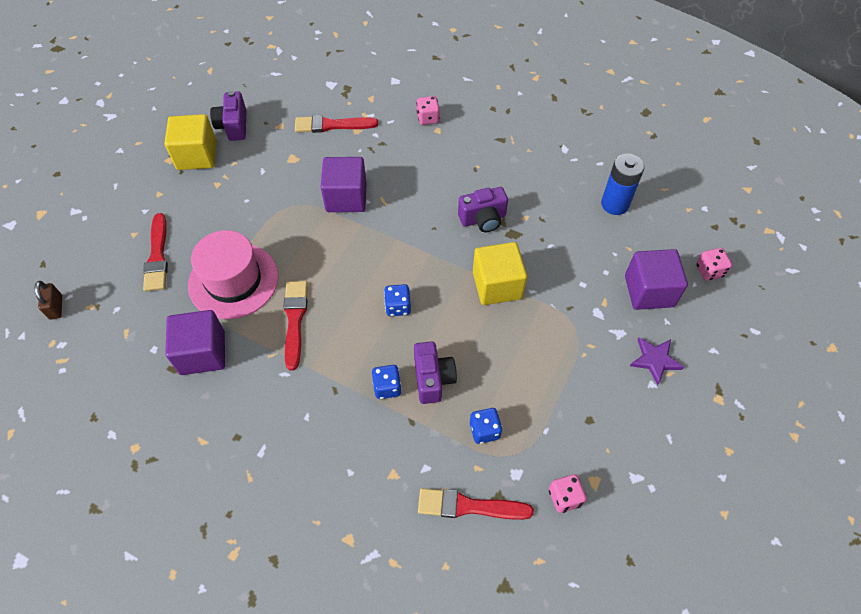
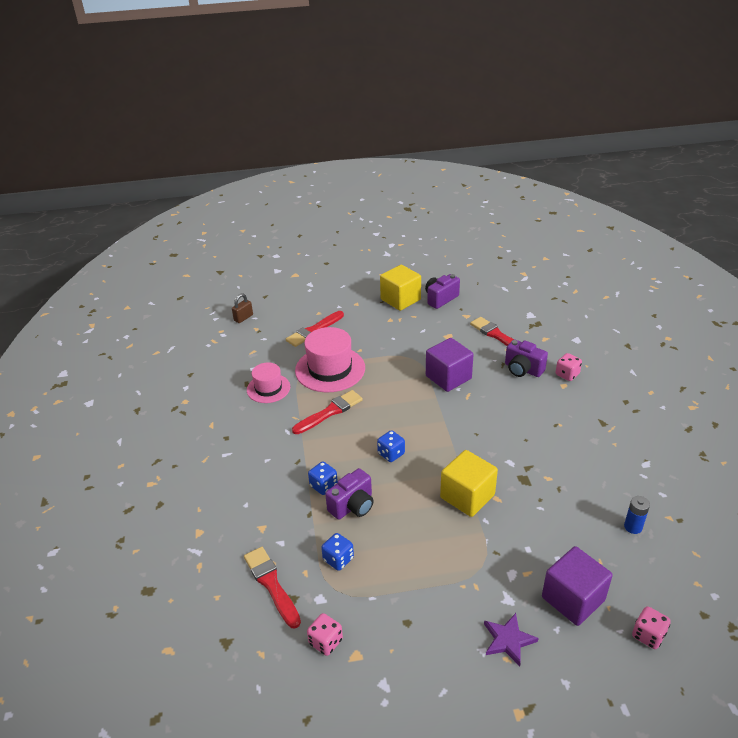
camera: 55 degrees right, 20 degrees down
(202, 353) = (268, 388): purple cube -> pink hat
(483, 219) = (516, 455): purple camera -> purple camera (523, 369)
(614, 204) = (633, 527): blue battery -> blue battery, size x0.59

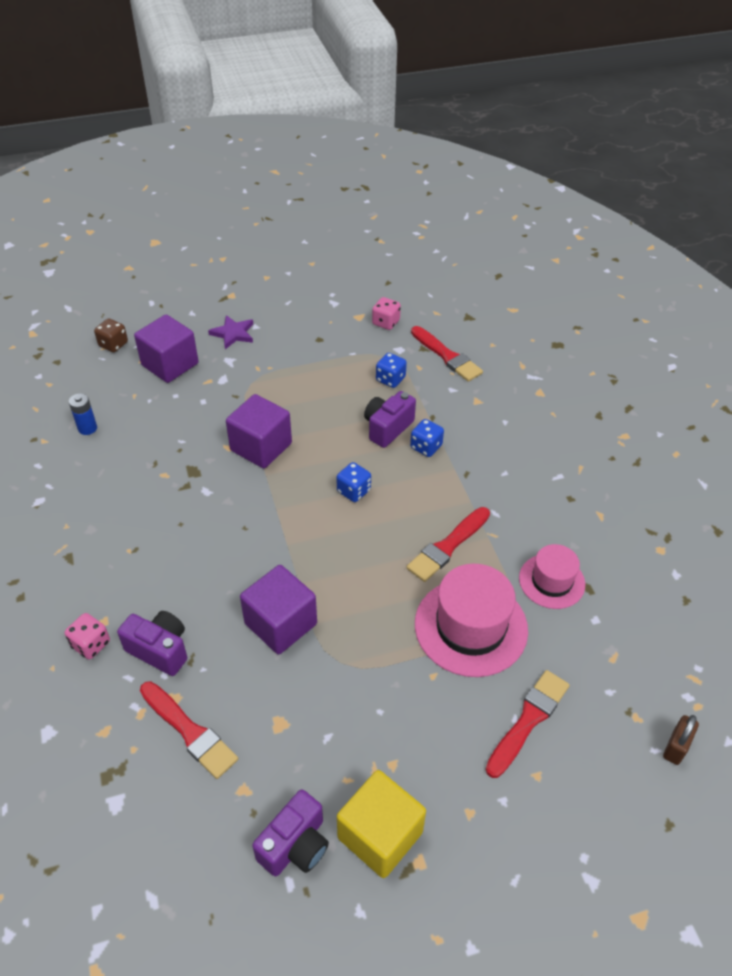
camera: 170 degrees right, 10 degrees up
(467, 496) = (261, 447): yellow cube -> purple cube
(648, 635) = (113, 344): pink dice -> brown dice

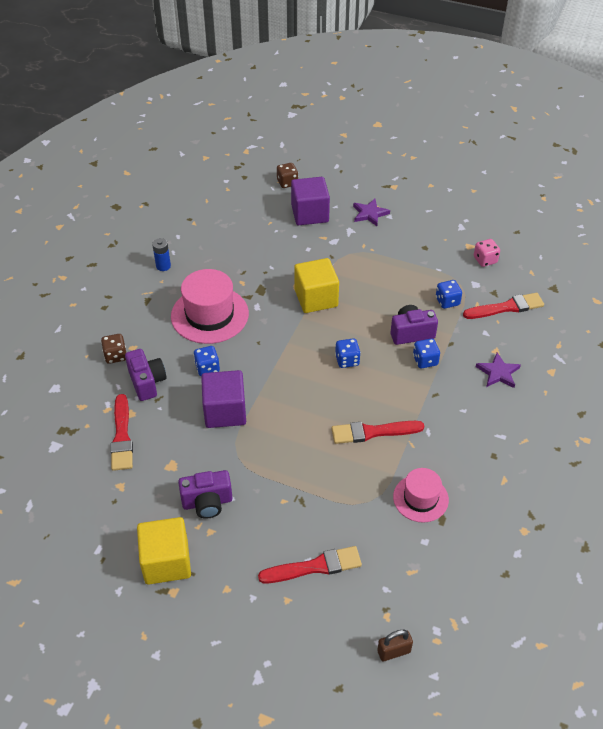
camera: 40 degrees right, 0 degrees up
(87, 428) = (224, 229): blue battery -> blue battery (163, 266)
(91, 644) = (115, 356): pink dice -> brown dice
(215, 590) = (207, 368): none -> blue dice
(261, 447) = (316, 298): purple cube -> yellow cube
(295, 845) = (119, 533): purple camera -> purple camera (207, 502)
(447, 356) = (506, 307): red brush -> red brush turned 105 degrees counterclockwise
(471, 627) = (336, 489): pink hat -> pink hat (209, 315)
(499, 420) = (498, 373): none -> purple star

